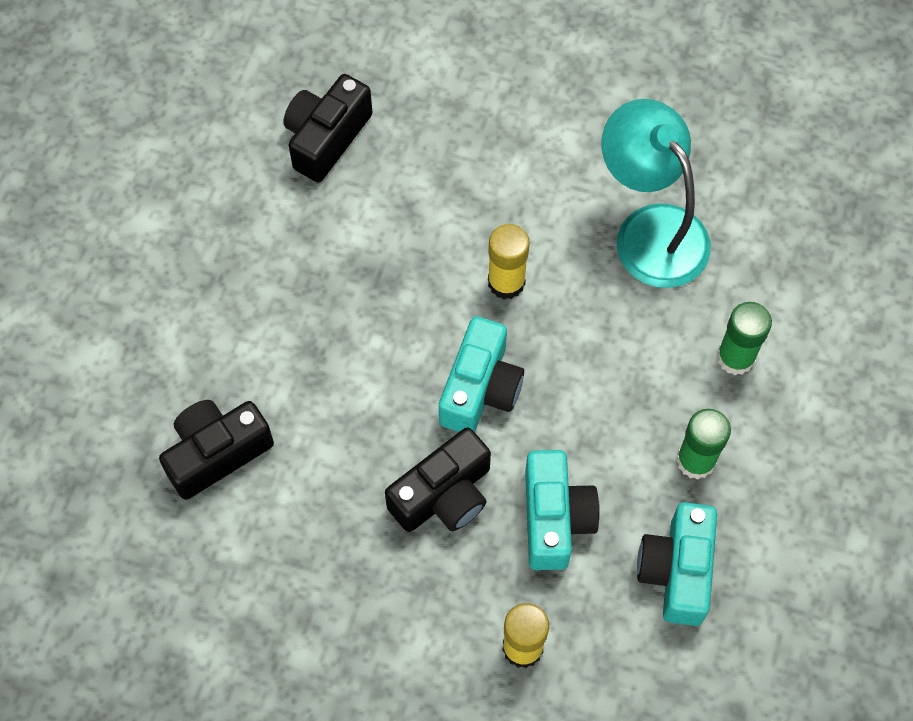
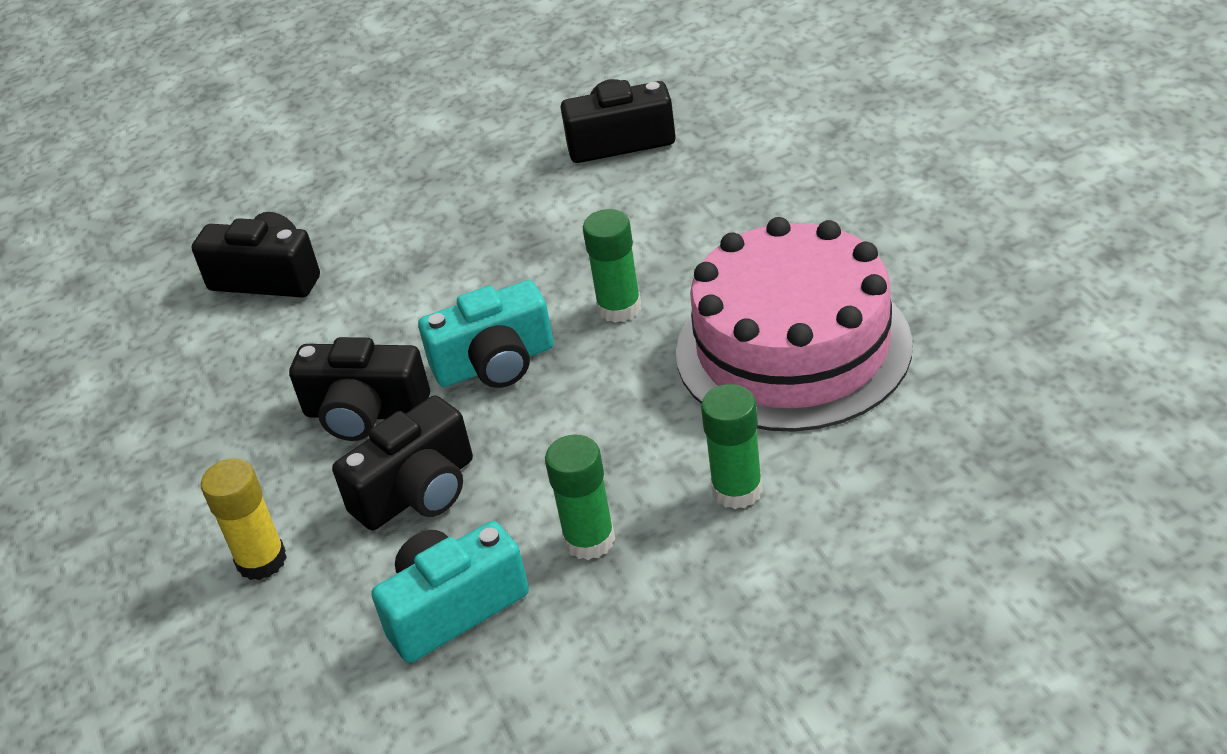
camera: 55 degrees right, 25 degrees down
(506, 282) = (619, 308): yellow glue stick -> green glue stick
(554, 518) = (417, 491): turquoise camera -> black camera
(650, 230) = (793, 348): turquoise lamp -> pink cake

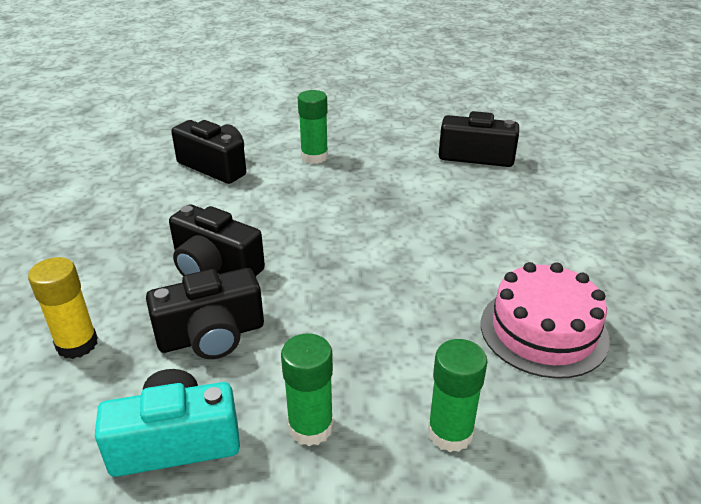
camera: 15 degrees right, 5 degrees down
(495, 363) = (319, 264): turquoise camera -> none
(619, 308) = (424, 257): green glue stick -> green glue stick (314, 157)
(793, 348) = (543, 331): pink cake -> pink cake, size x0.64

